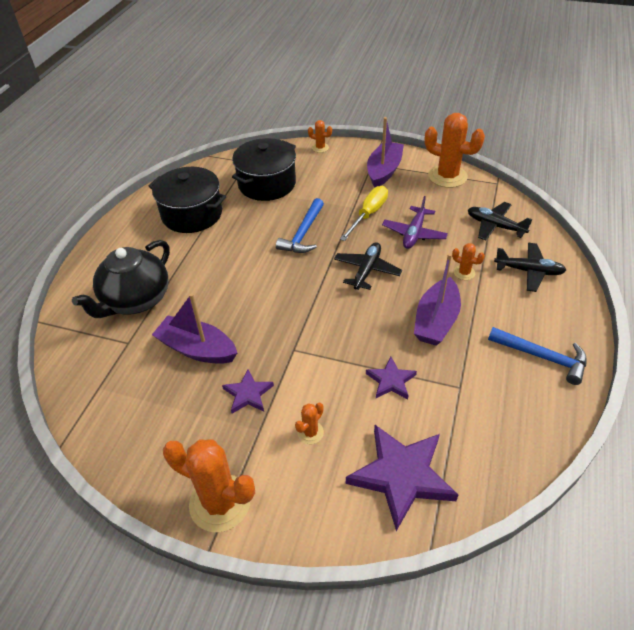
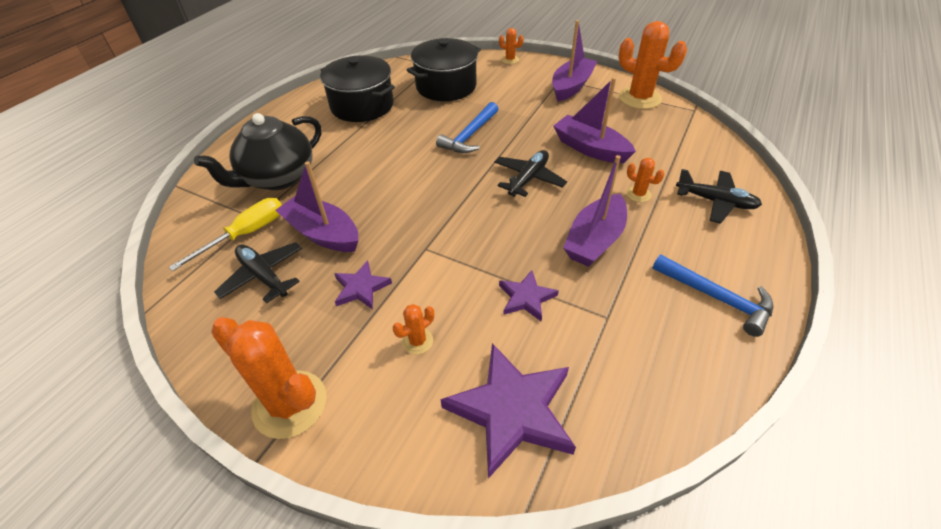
camera: 10 degrees right, 0 degrees up
(368, 214) = (544, 125): yellow screwdriver -> yellow screwdriver (246, 234)
(414, 233) = (590, 148): purple plane -> purple boat
(495, 226) = (684, 151): black plane -> black plane (263, 276)

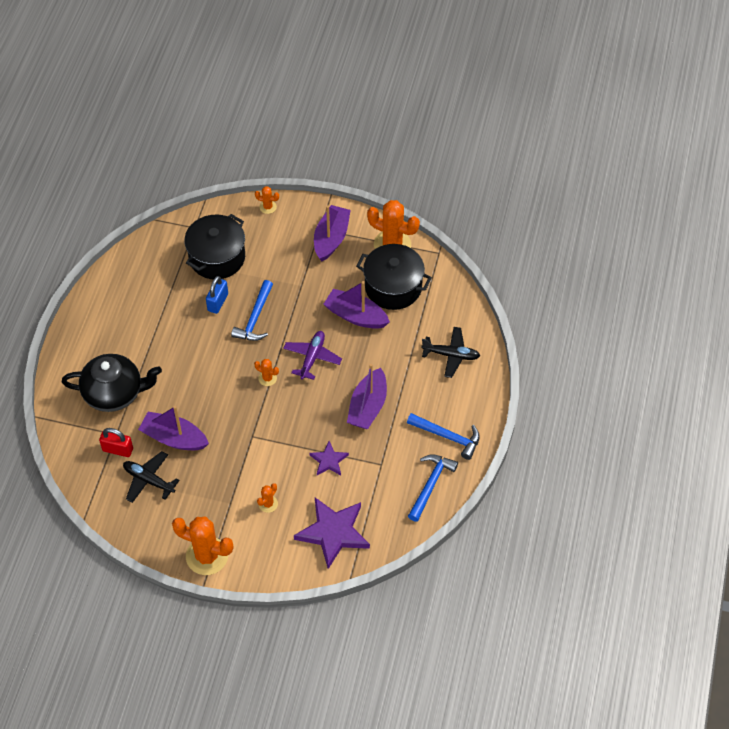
camera: 15 degrees left, 10 degrees up
(246, 234) = (118, 449): yellow screwdriver -> red padlock
(278, 178) = (114, 393): black teapot -> black teapot turned 120 degrees counterclockwise
(361, 288) = (219, 475): purple star -> none
(362, 106) = (149, 297): black pot -> black pot (393, 287)
(433, 118) = (218, 302): none -> blue padlock
(528, 179) = (312, 358): black plane -> purple plane
(638, 194) = (396, 358): orange cactus -> orange cactus (267, 378)
(690, 364) = (430, 485): none -> blue hammer

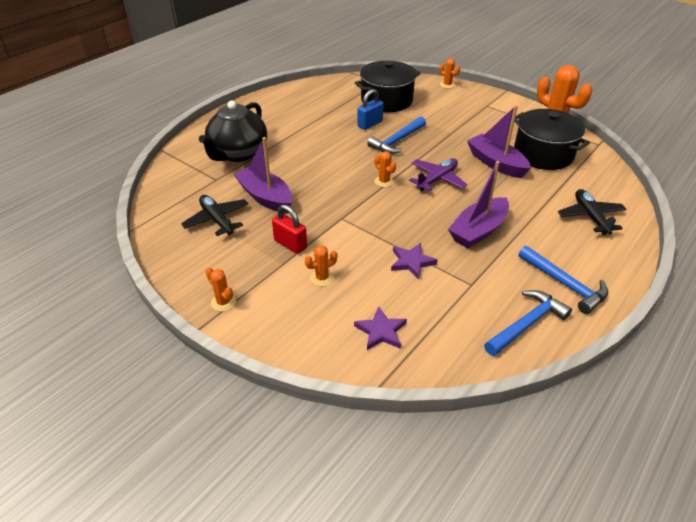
camera: 25 degrees right, 15 degrees down
(114, 393) = (238, 153): black teapot -> black teapot turned 90 degrees clockwise
(118, 449) = (208, 190): red padlock -> red padlock (290, 244)
(207, 556) = (223, 302): orange cactus -> orange cactus, size x0.47
(331, 238) = (495, 113): purple boat -> none
(333, 533) = (381, 331): purple star -> purple star, size x0.53
(451, 355) = (590, 217): black plane -> black plane turned 135 degrees counterclockwise

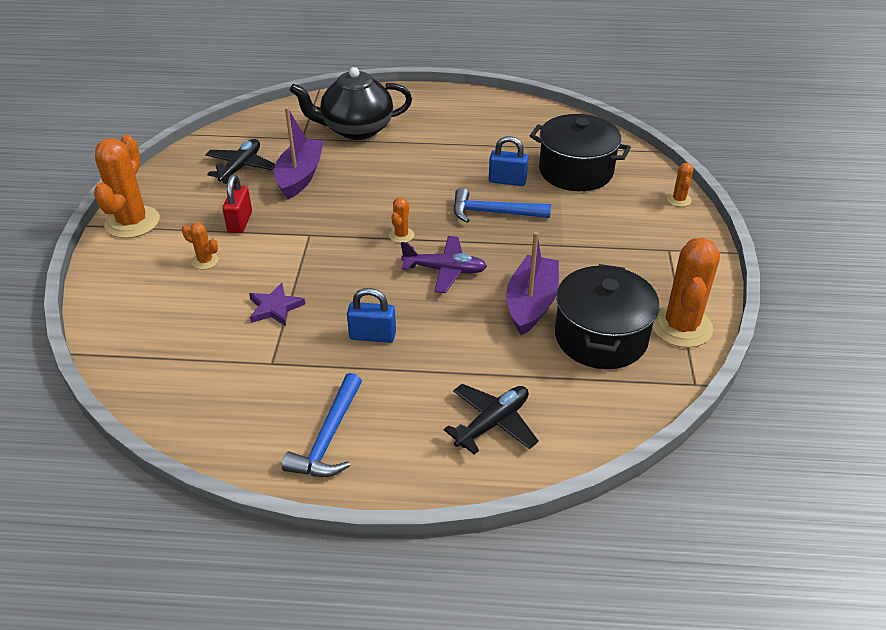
camera: 55 degrees right, 0 degrees up
(223, 302) = (132, 222): orange cactus -> orange cactus, size x2.14
(381, 331) = (155, 327): purple star -> none
(478, 231) = (372, 336): purple boat -> blue padlock
(526, 324) = (235, 426): blue hammer -> none

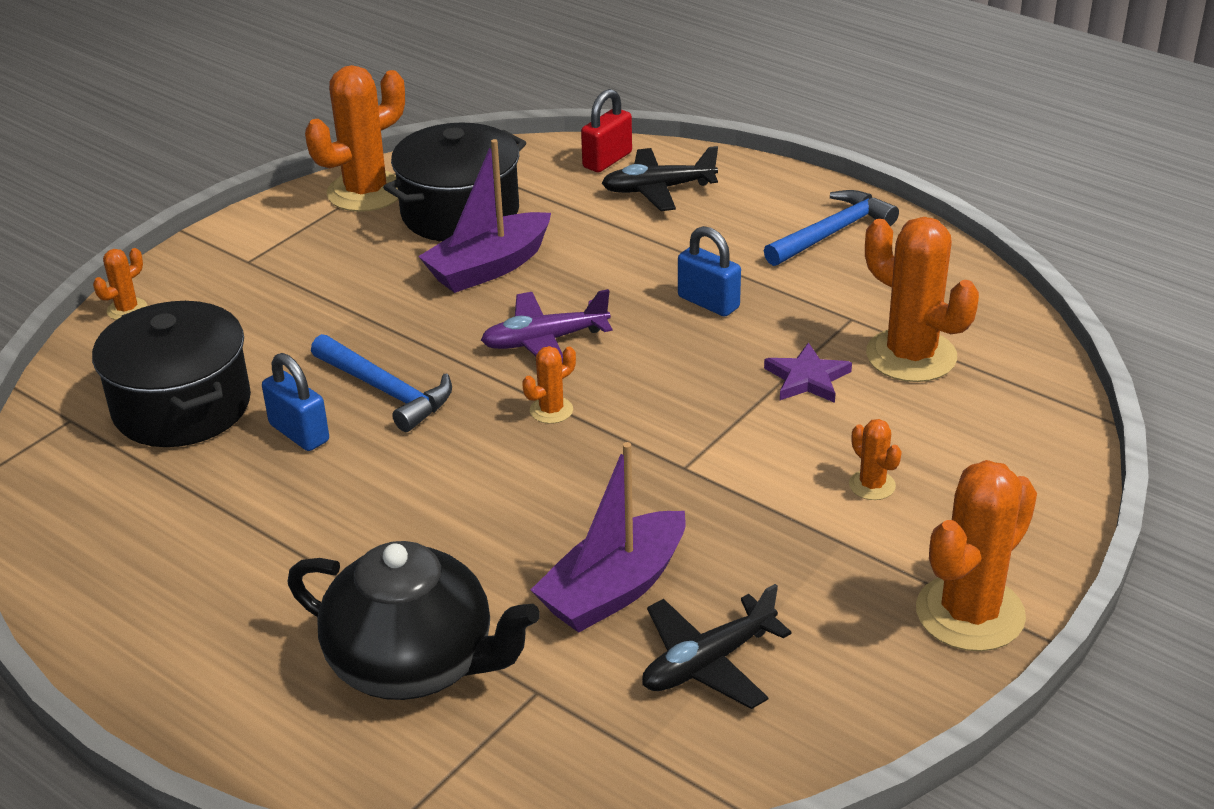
camera: 145 degrees left, 5 degrees down
(217, 349) = (911, 356): none -> orange cactus
(240, 222) = (779, 535): red padlock -> red padlock (607, 160)
(445, 270) = (545, 341): purple plane -> purple plane turned 60 degrees counterclockwise

